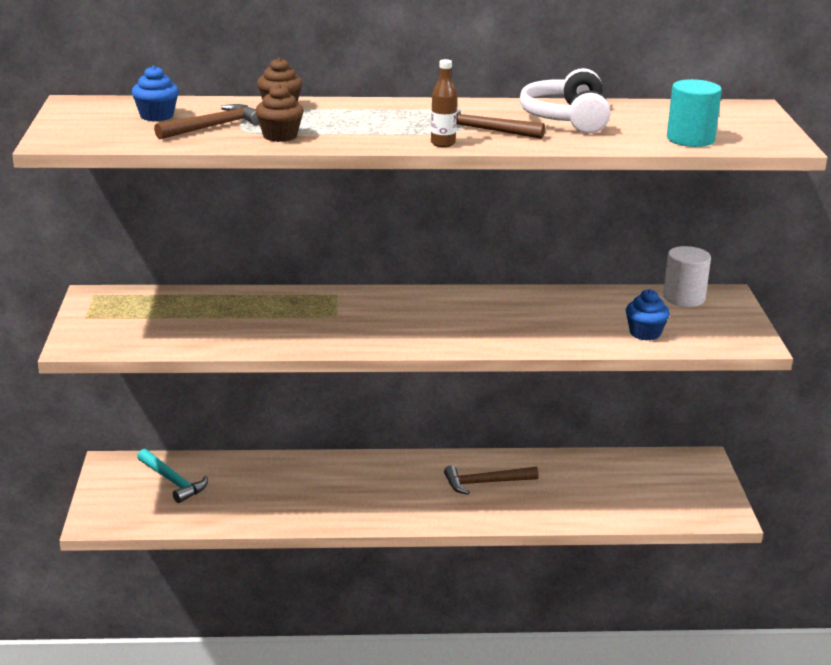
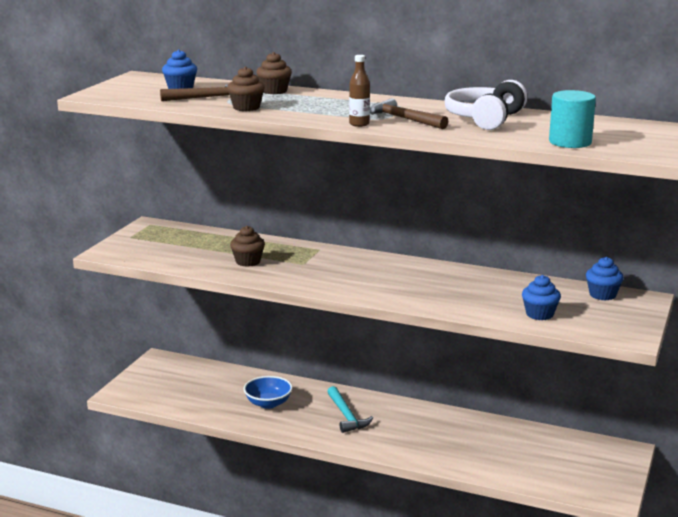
camera: 25 degrees right, 5 degrees down
(173, 481) = (191, 379): turquoise hammer -> turquoise hammer (346, 416)
(269, 326) = (248, 262): none -> brown cupcake
(291, 492) = (268, 403): none -> blue bowl
(485, 483) = (422, 429): brown hammer -> none
(684, 298) = (602, 295): white cylinder -> blue cupcake

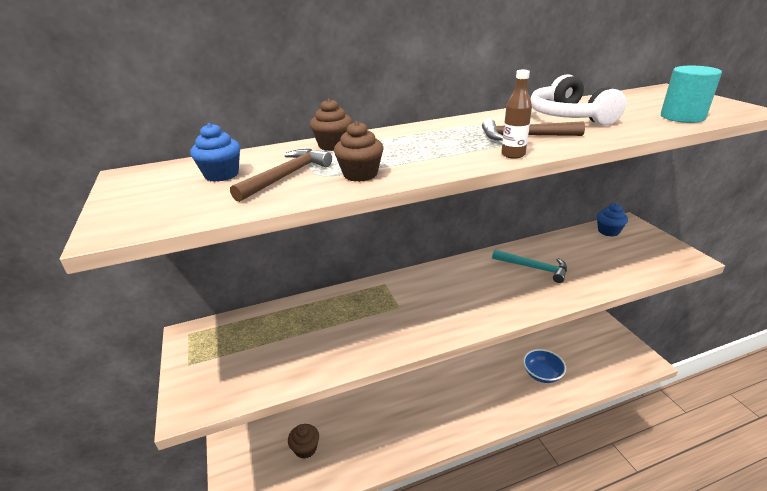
camera: 40 degrees left, 10 degrees up
(248, 262) = (352, 331): brown cupcake -> brown cupcake (305, 448)
(268, 403) = (373, 428): blue bowl -> blue bowl (542, 374)
(346, 416) = (438, 401): turquoise hammer -> turquoise hammer (533, 268)
(539, 314) = (618, 267): blue cupcake -> none

